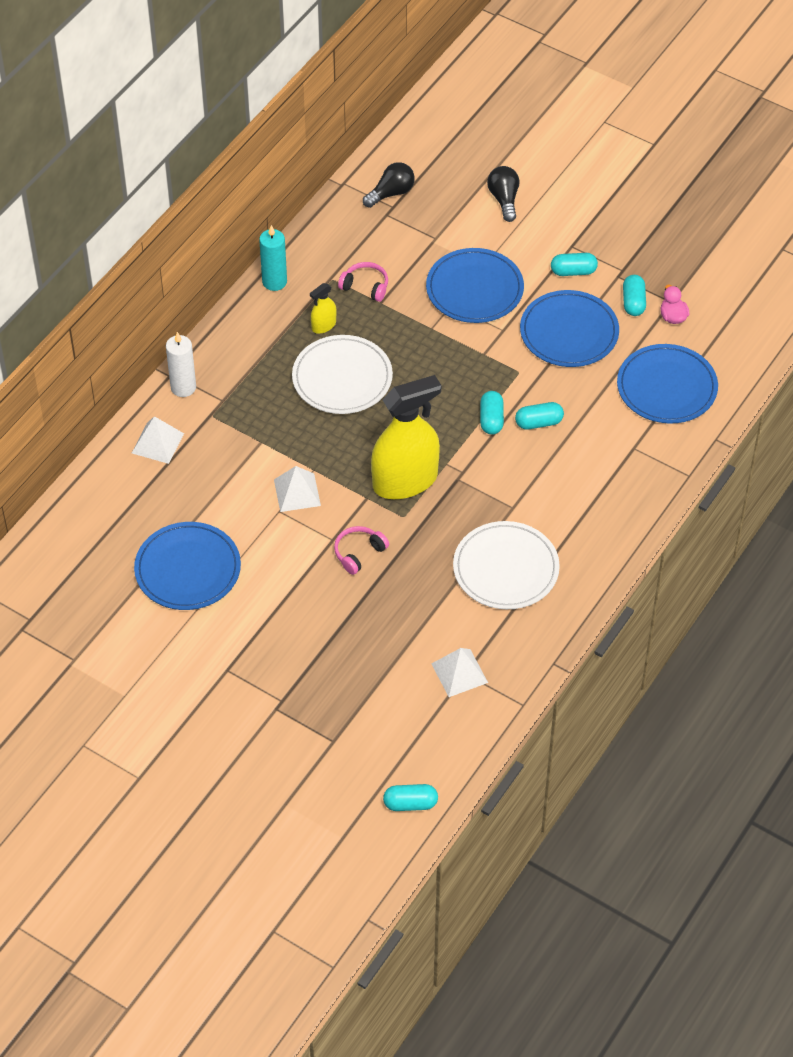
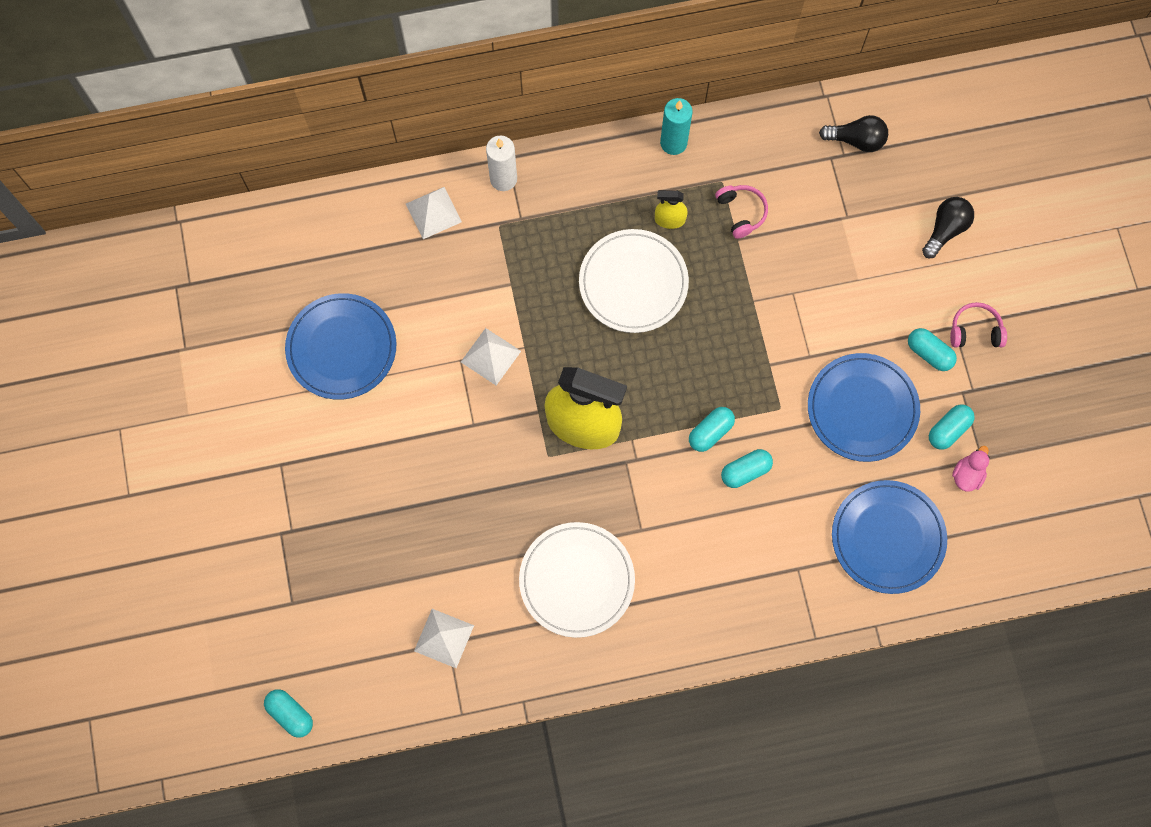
camera: 45 degrees right, 20 degrees up
(359, 553) = (480, 456): pink headphones -> pink headphones (975, 331)
(474, 289) = (827, 295): blue plate -> none
(539, 422) = (745, 471): turquoise capsule -> turquoise capsule turned 60 degrees counterclockwise

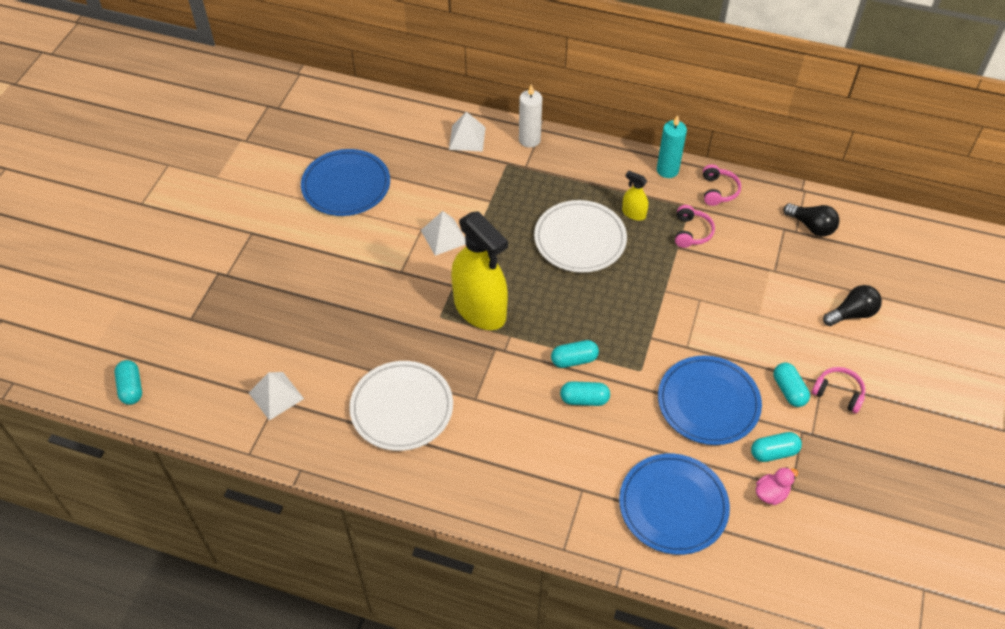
camera: 30 degrees right, 20 degrees down
(740, 143) = (718, 191): none -> pink headphones

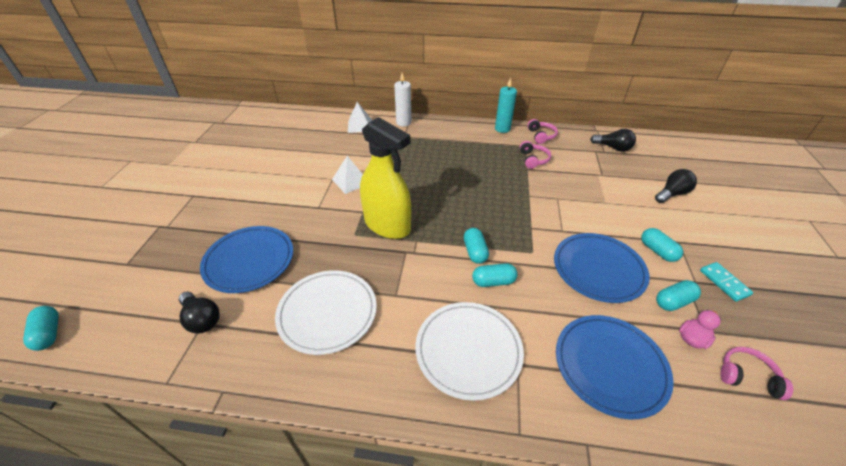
camera: 10 degrees left, 10 degrees down
(276, 395) = (202, 319): white pyramid -> black light bulb
(346, 185) = (272, 159): blue plate -> blue plate (249, 261)
(574, 360) = (475, 252): turquoise capsule -> turquoise capsule turned 75 degrees counterclockwise
(580, 239) = (454, 172): white plate -> white plate (468, 350)
(633, 213) = (488, 153): yellow spray bottle -> none
(838, 393) = (696, 248): pink headphones -> pink headphones (747, 376)
(844, 440) = (724, 282): none -> turquoise domino

